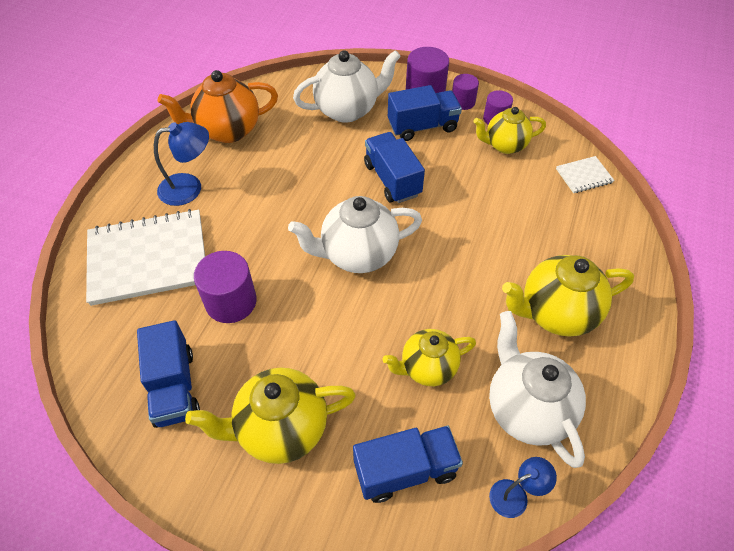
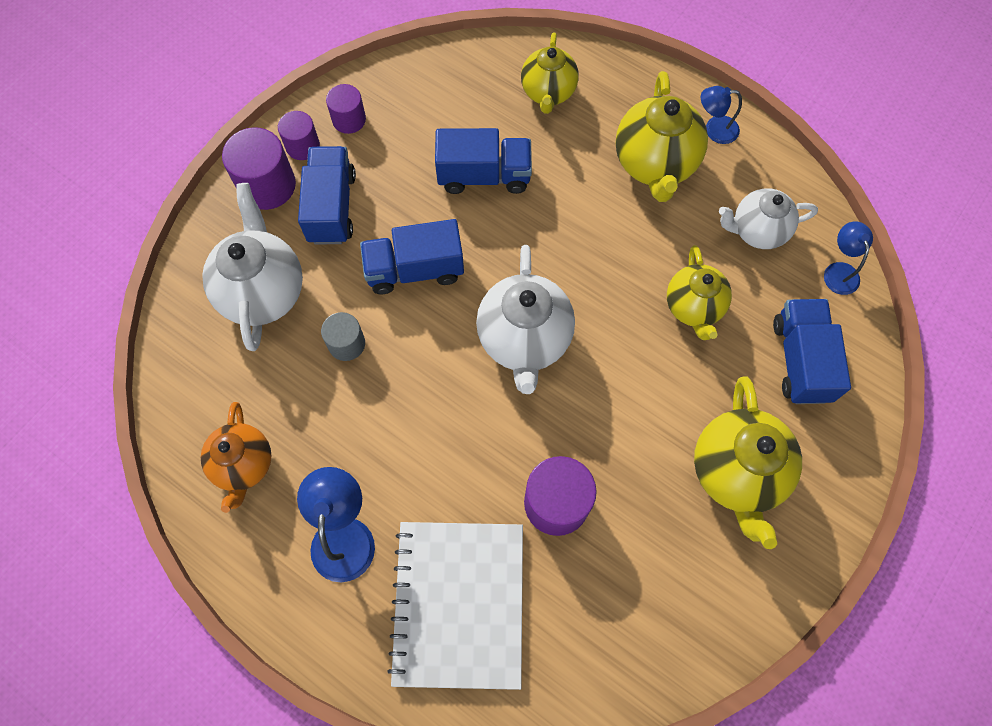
camera: 75 degrees left, 15 degrees up
(174, 387) = (662, 585): blue truck -> blue truck (484, 175)
(227, 131) = (244, 465): orange teapot -> orange teapot, size x0.66
(323, 158) = (346, 343): none -> grey cylinder
(504, 145) = (399, 126): yellow teapot -> yellow teapot (548, 93)
(526, 409) = (757, 231): white teapot -> white teapot, size x0.66
(584, 176) = (476, 64): white notebook -> none
(618, 355) = (714, 129): none -> blue lamp

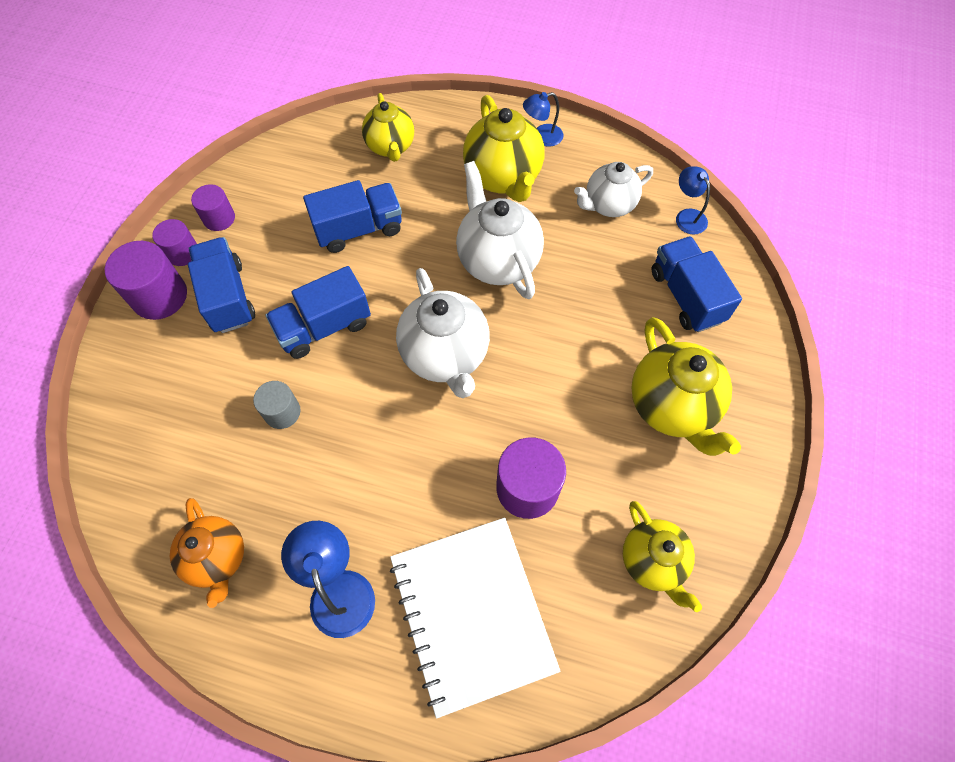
camera: 20 degrees left, 5 degrees down
(263, 291) = (185, 391): white teapot -> white teapot (497, 260)
(693, 307) = (581, 282): yellow teapot -> yellow teapot (652, 562)

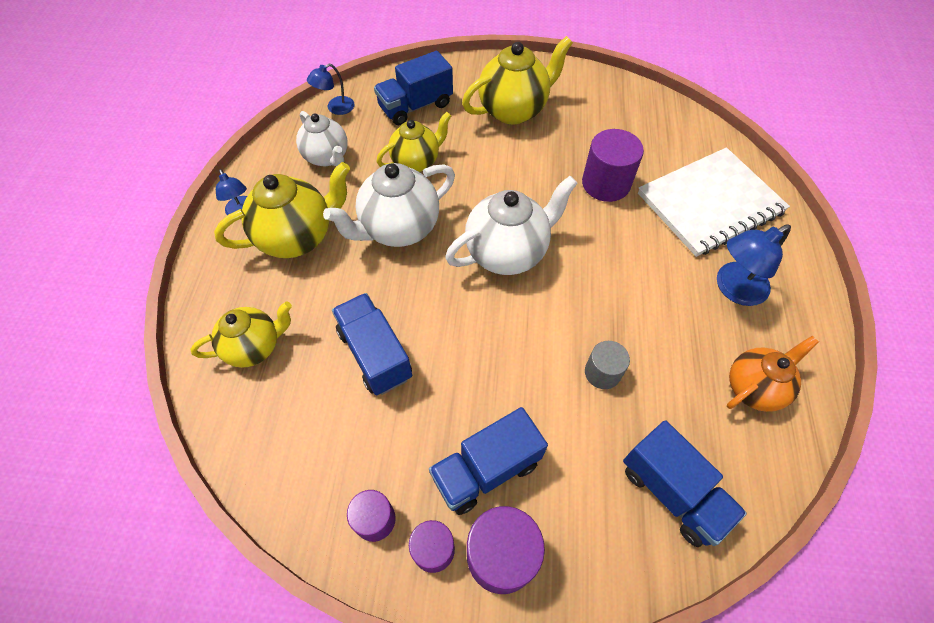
camera: 100 degrees left, 5 degrees down
(324, 327) = (501, 358): blue truck -> blue truck (672, 492)
(652, 562) = (631, 114): yellow teapot -> yellow teapot (416, 162)

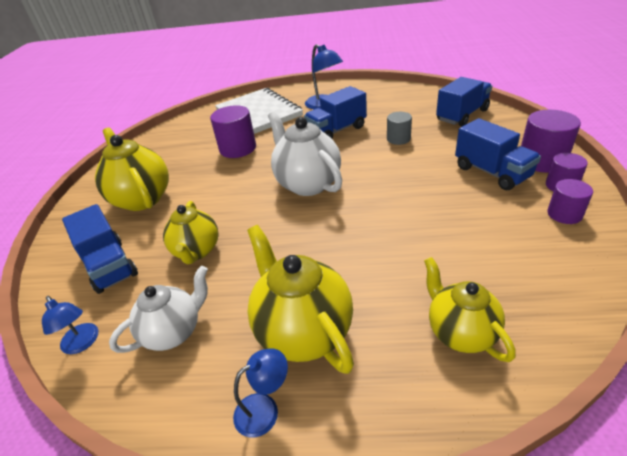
camera: 90 degrees left, 20 degrees down
(375, 354) = (429, 239): blue truck -> blue truck (336, 130)
(398, 229) = (286, 249): white teapot -> none
(416, 162) = (197, 251): yellow teapot -> yellow teapot turned 150 degrees counterclockwise
(754, 387) = (388, 98): orange teapot -> none

